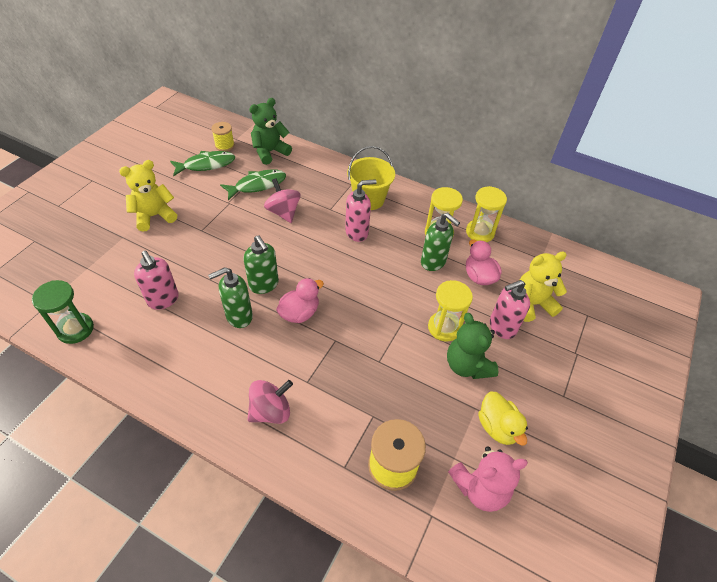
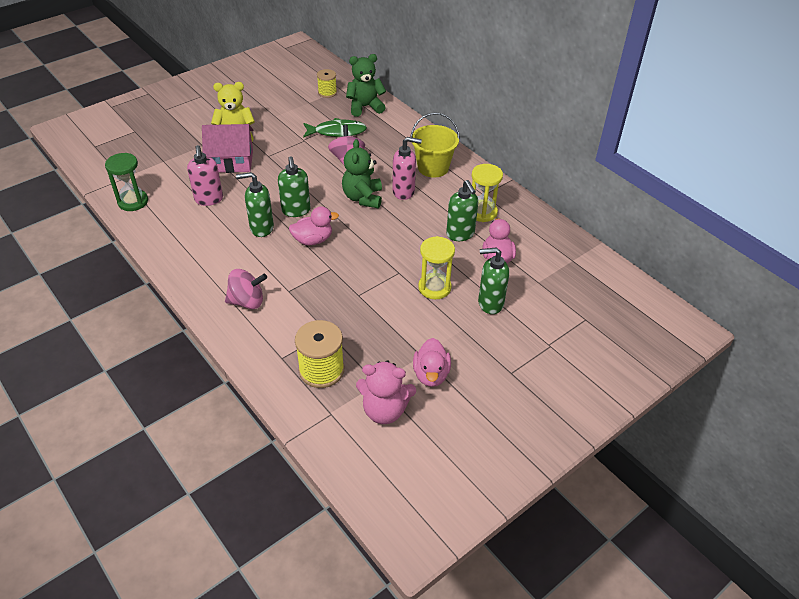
camera: 25 degrees right, 5 degrees down
(165, 247) = (231, 161): none -> pink house
(206, 165) = (302, 105): green fish -> none
(467, 365) = (435, 322): green teddy bear -> green teddy bear (363, 198)
(480, 232) = (525, 222): yellow hourglass -> none
(497, 427) = (431, 374): yellow duck -> pink duck
(502, 327) = (490, 303): pink soap dispenser -> green soap dispenser
(532, 304) = (534, 294): yellow teddy bear -> none

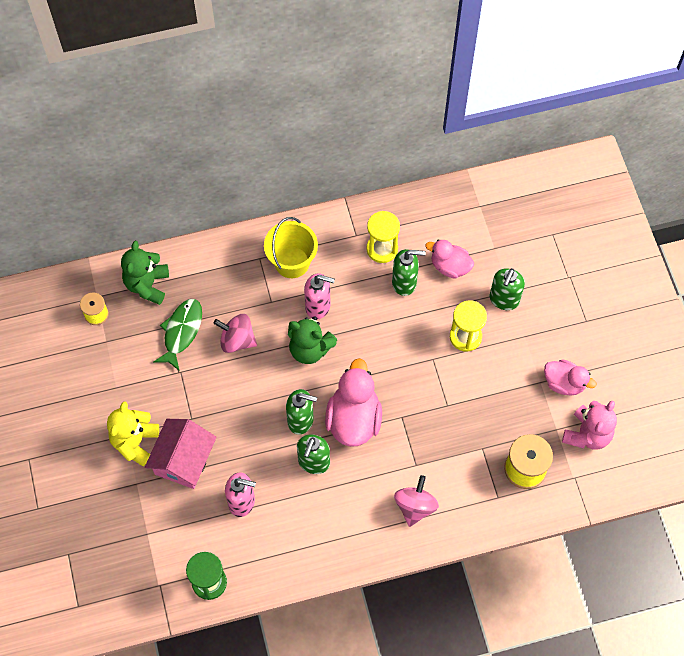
camera: 65 degrees left, 20 degrees up
(313, 240) = (353, 419): pink duck -> pink duck, size x1.61
(404, 192) = (318, 306): pink soap dispenser -> pink soap dispenser turned 75 degrees clockwise

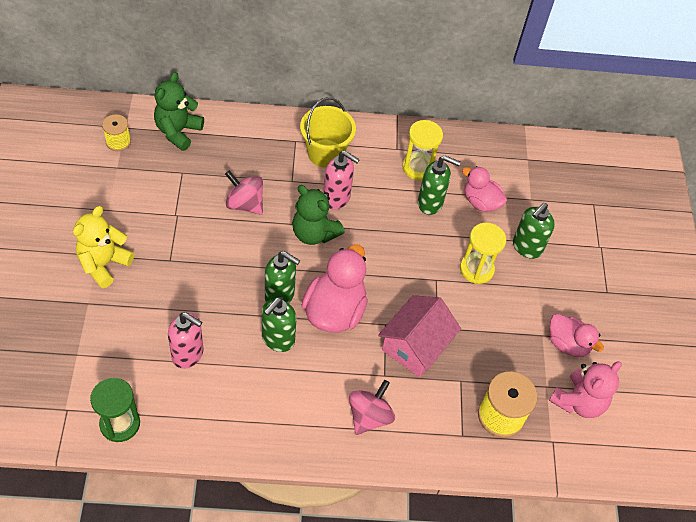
camera: 10 degrees right, 10 degrees down
(181, 332) = (193, 181): green fish -> none
(183, 460) = (145, 296): pink house -> pink house (415, 346)

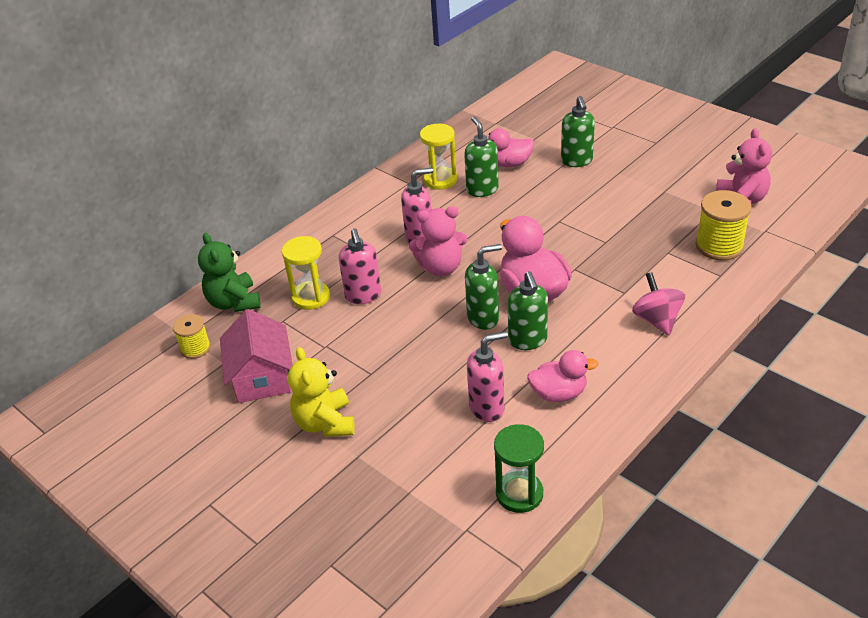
camera: 40 degrees left, 15 degrees down
(245, 204) = (363, 296): pink spinning top -> pink soap dispenser
(314, 233) = (441, 268): green teddy bear -> pink teddy bear
(325, 153) = (366, 223): yellow bucket -> none
(415, 346) = (612, 261): pink house -> pink house (262, 377)
(430, 203) = (482, 189): green soap dispenser -> green soap dispenser turned 75 degrees counterclockwise
(476, 269) = (571, 195): yellow hourglass -> yellow hourglass (311, 297)
(567, 344) = (684, 182): pink duck -> pink duck (558, 393)

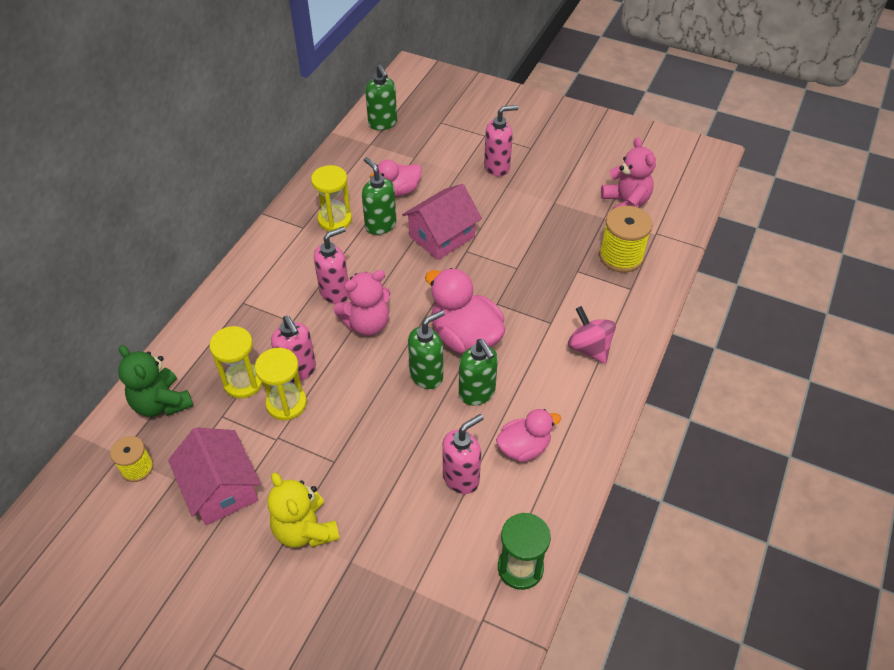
camera: 20 degrees left, 10 degrees up
(343, 320) = (286, 403): none -> yellow hourglass
(539, 206) = (441, 236): none -> pink house
(577, 161) = (463, 179): green soap dispenser -> green soap dispenser (383, 123)
(615, 155) = (497, 167): none -> pink soap dispenser

